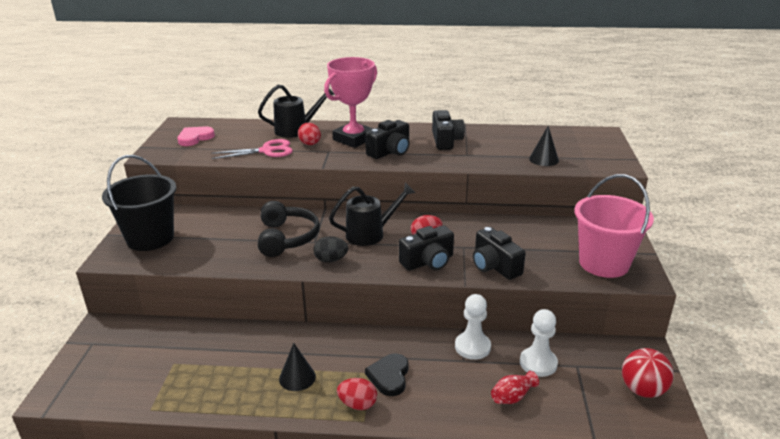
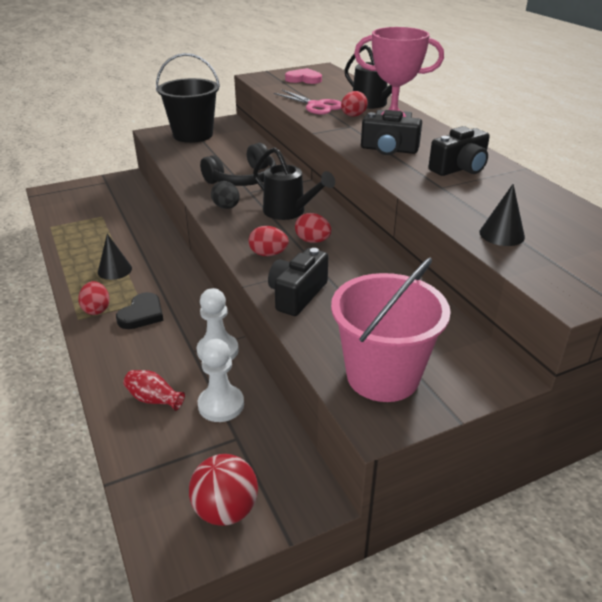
camera: 60 degrees right, 5 degrees up
(389, 376) = (142, 314): black heart -> black heart turned 135 degrees clockwise
(428, 262) = (268, 254): black camera -> red egg

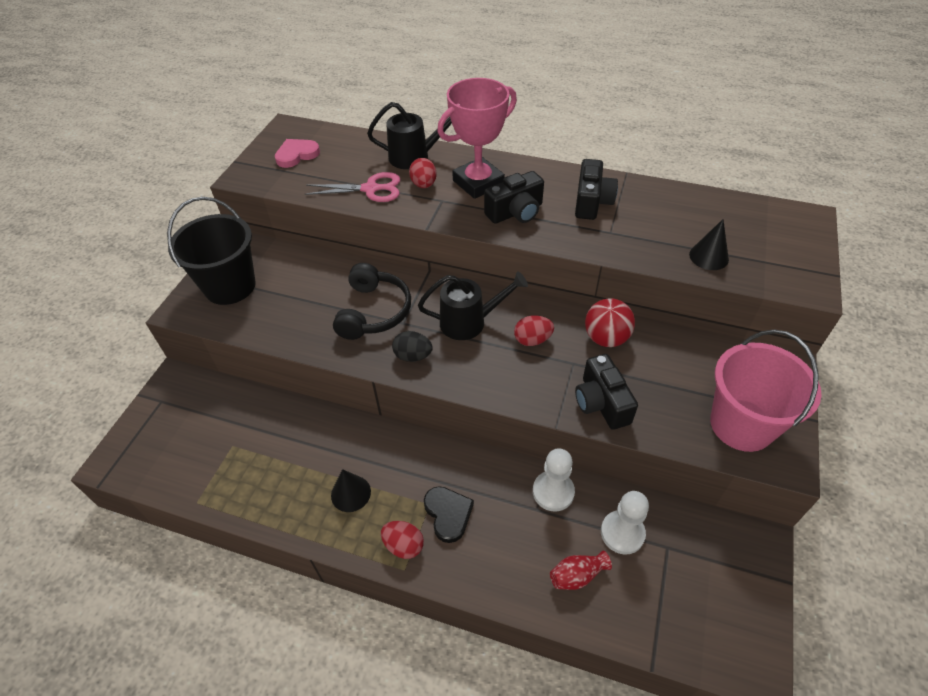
camera: 45 degrees left, 15 degrees up
(226, 510) = (736, 602): red ball -> red ball (606, 338)
(268, 254) = (523, 380): red egg -> none

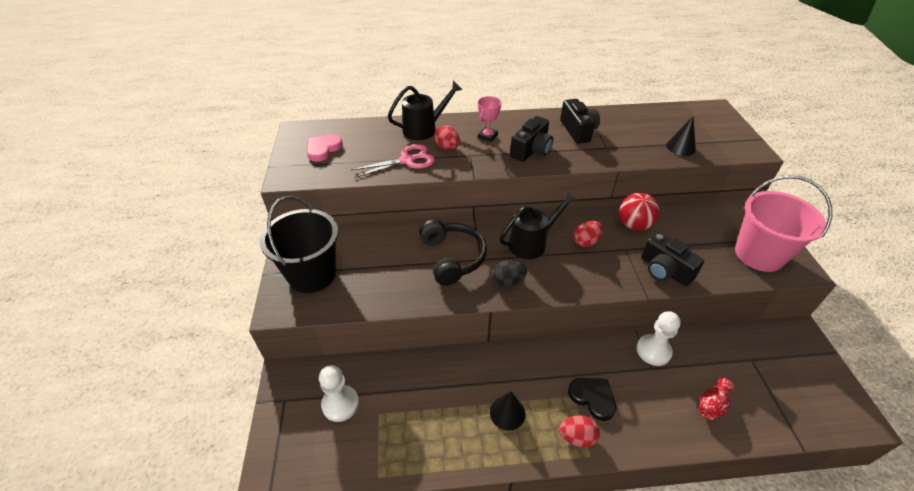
camera: 25 degrees left, 5 degrees down
(478, 183) = (487, 136): pink trophy -> pink trophy, size x0.49
(622, 533) = (718, 361): white pawn -> white pawn (340, 404)

